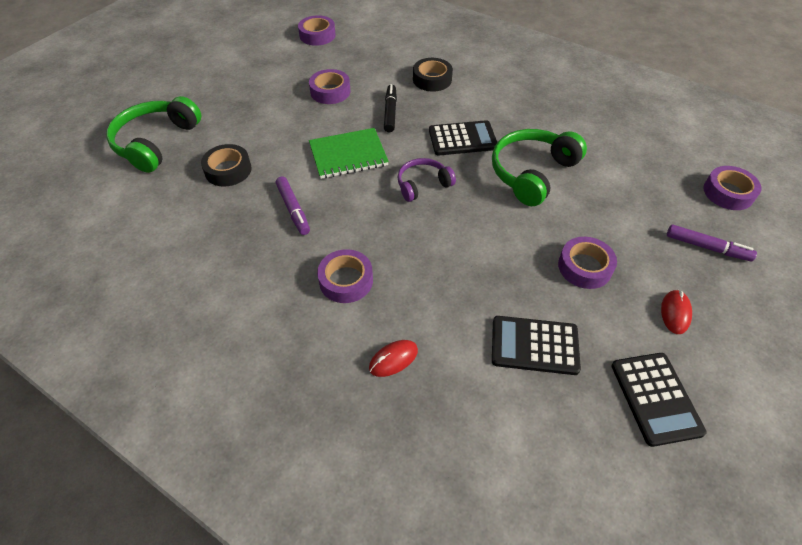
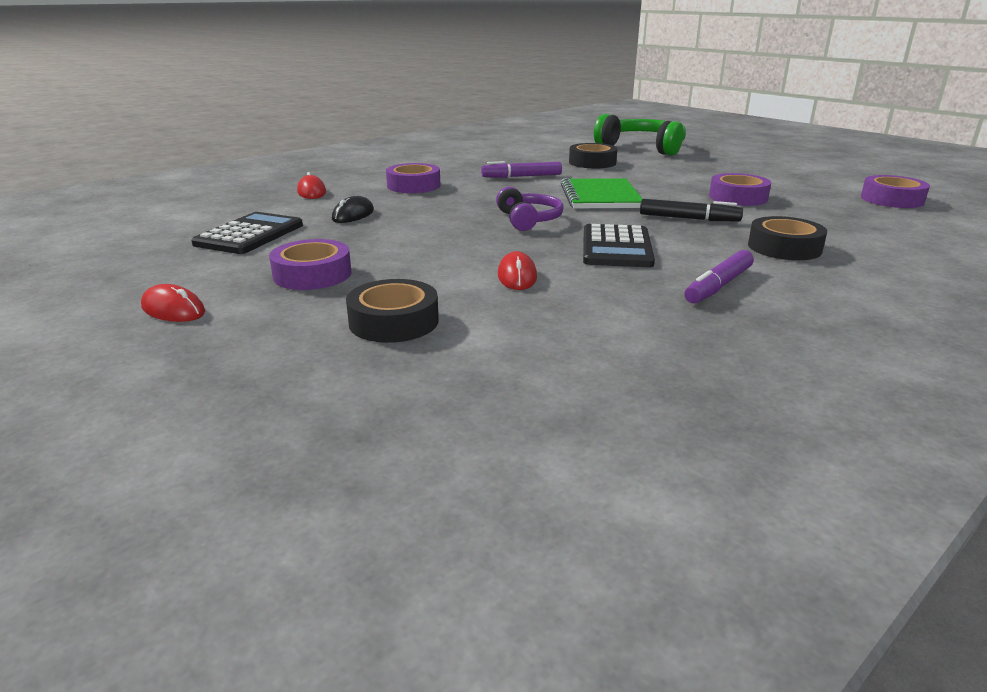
camera: 105 degrees right, 25 degrees down
(453, 294) = (353, 215): none -> black mouse
(532, 173) = (517, 276): green headphones -> red mouse
(619, 207) = (394, 321): none -> black tape
(655, 398) = (108, 271): black calculator -> none
(707, 247) = (233, 372): purple marker -> purple marker (718, 286)
(728, 193) = (328, 453): purple tape -> none

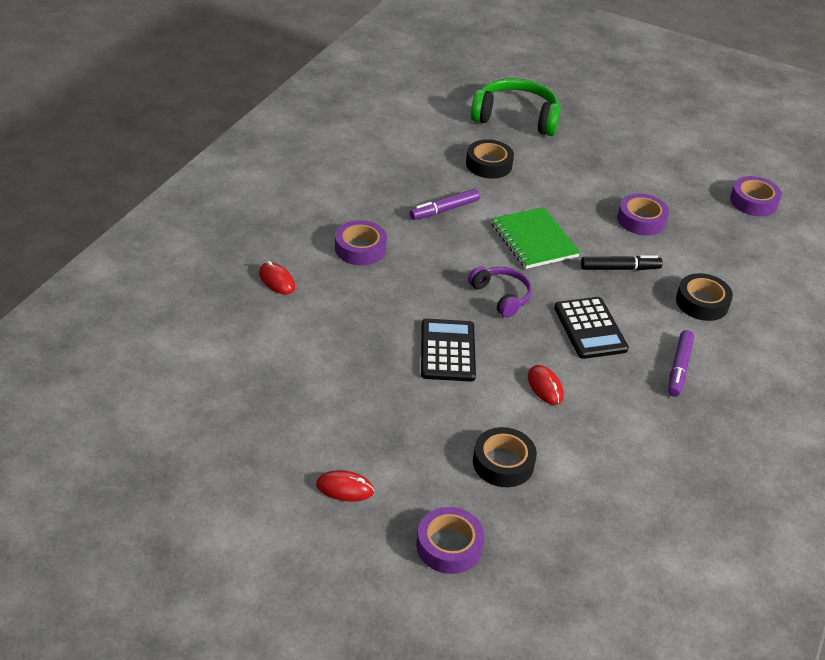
camera: 25 degrees left, 15 degrees up
(249, 235) = (296, 372): black calculator -> black calculator (447, 351)
(312, 274) = (400, 419): purple tape -> purple tape (449, 546)
(353, 215) = (352, 318): black mouse -> none

